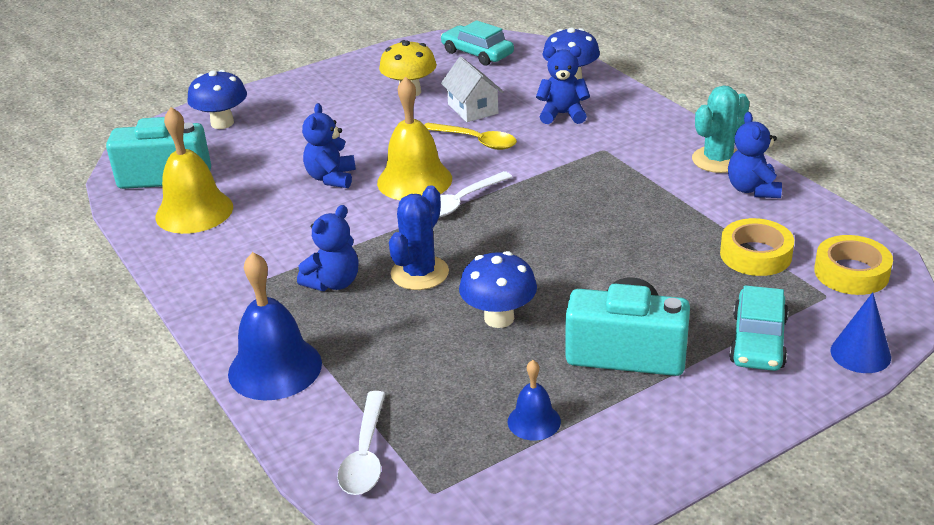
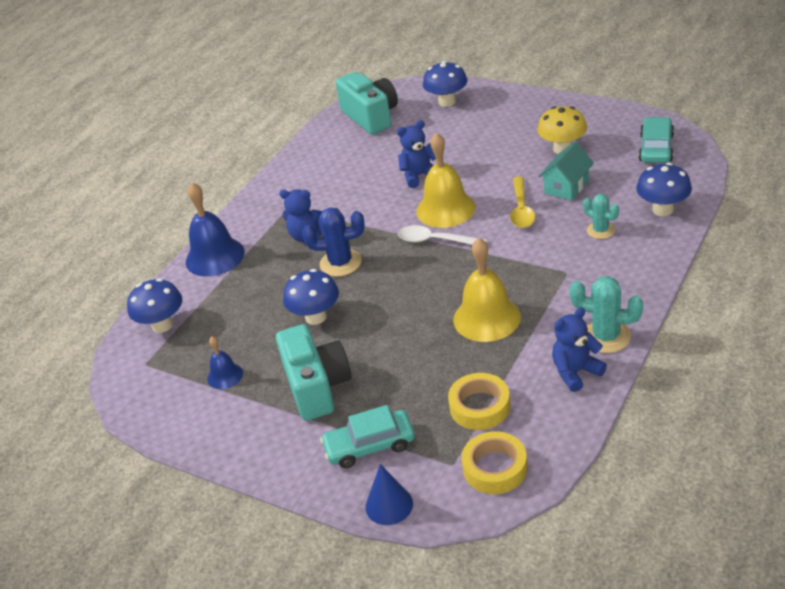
camera: 65 degrees right, 5 degrees up
(194, 211) = (340, 148): yellow bell -> yellow bell (486, 318)
(365, 455) = (162, 325): white spoon -> blue mushroom
(472, 109) = (566, 186): white house -> turquoise house
(562, 114) = (600, 230): blue teddy bear -> turquoise cactus

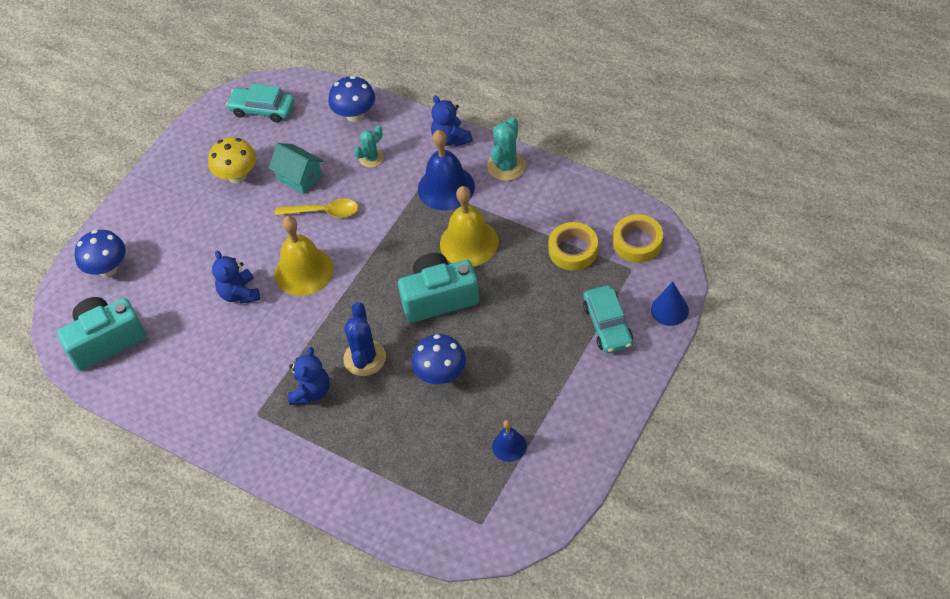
camera: 90 degrees left, 15 degrees up
(162, 325) = (425, 516): blue mushroom -> none
(215, 256) = (322, 479): blue bell -> blue bell (446, 187)
(317, 387) = (535, 367): turquoise camera -> turquoise camera (439, 298)
(435, 240) = (351, 280): white spoon -> none
(576, 372) = (543, 187): blue teddy bear -> blue teddy bear (451, 139)

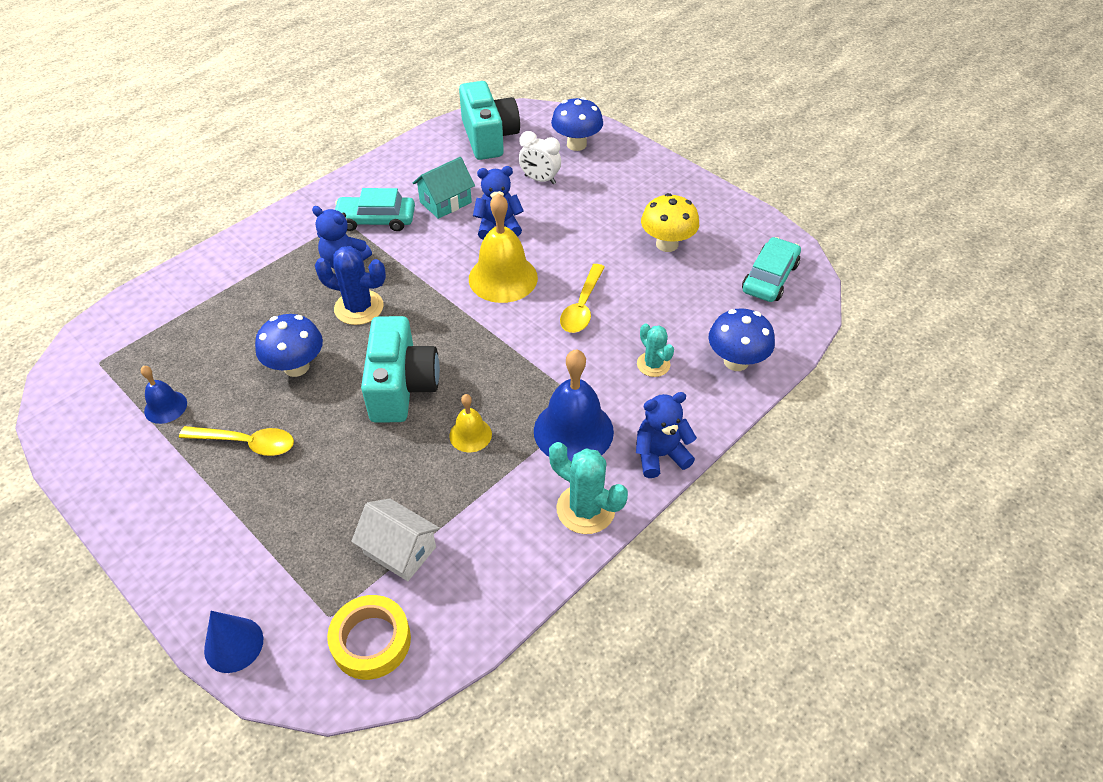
camera: 100 degrees right, 5 degrees down
(167, 282) = (540, 180): none -> white clock
(299, 177) = (646, 294): turquoise house -> turquoise house (445, 202)
(469, 243) = (470, 435): yellow bell -> yellow bell, size x0.53
(523, 374) = (247, 443): none -> yellow spoon
(573, 250) = (400, 550): yellow tape -> white house
(607, 325) = (258, 556): turquoise car -> turquoise car (376, 220)

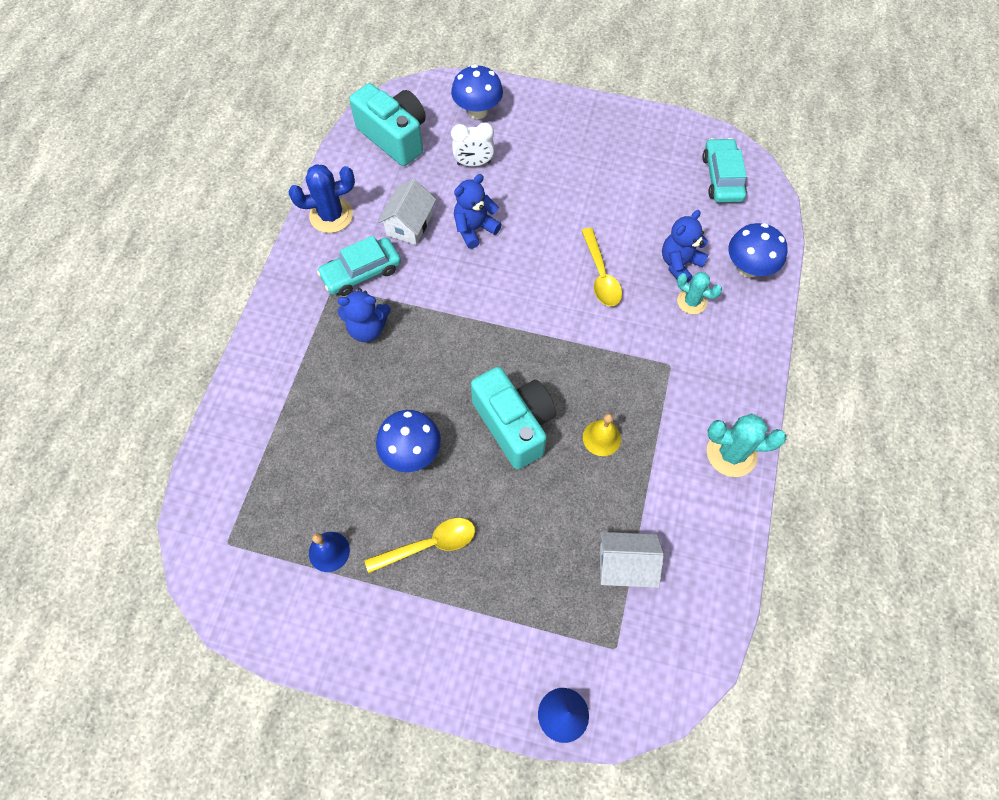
camera: 30 degrees left, 15 degrees up
(359, 308) = (418, 368): blue cactus -> blue cactus (331, 215)
(371, 641) = (661, 648): yellow tape -> none
(445, 202) = (409, 225): turquoise house -> white house
(503, 278) = (517, 278): yellow bell -> none
(573, 431) = (675, 392): blue bell -> none
(660, 455) = (751, 379): blue teddy bear -> blue teddy bear (679, 264)
(667, 244) = (624, 182): yellow mushroom -> none

